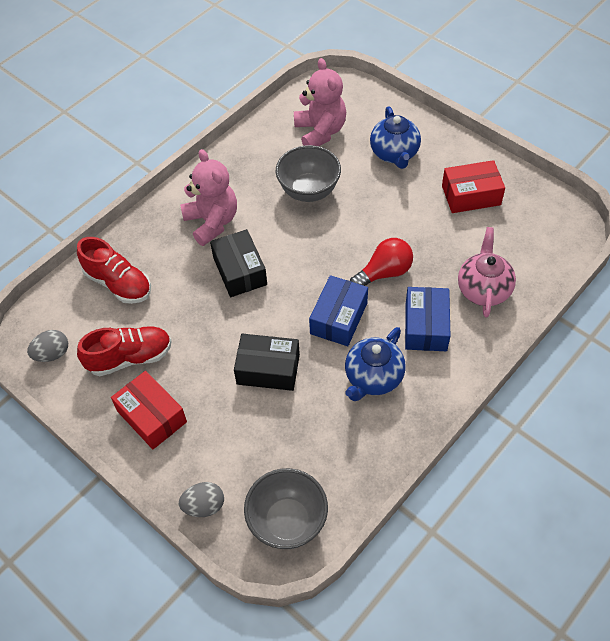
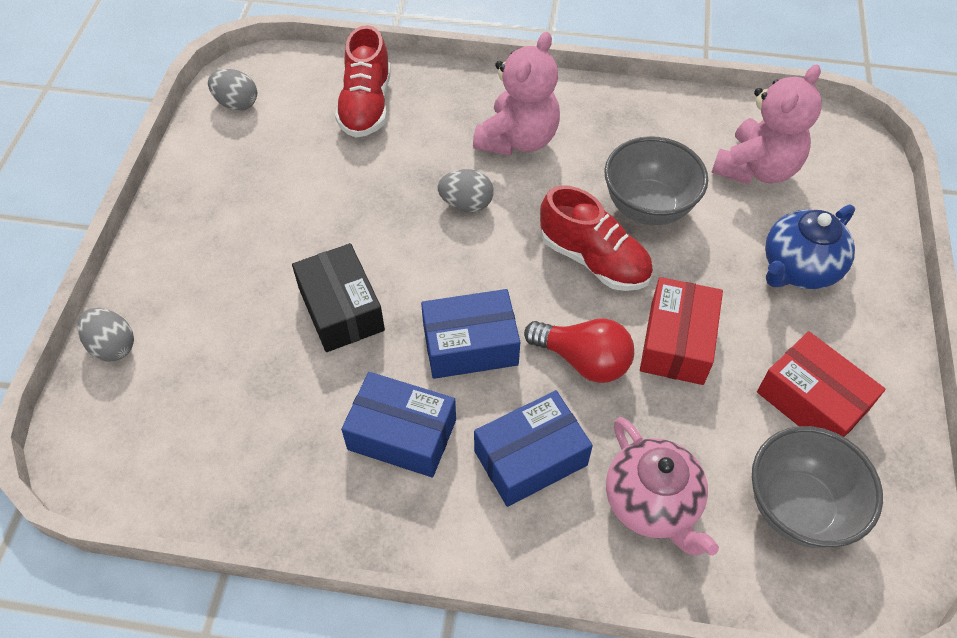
camera: 55 degrees right, 0 degrees up
(130, 358) = (273, 170): red shoe -> red shoe (594, 259)
(152, 416) = (207, 231): red box -> red box (677, 342)
(240, 271) = (466, 204): black box -> grey egg
(287, 522) = (132, 446): grey bowl -> grey bowl (797, 507)
(373, 378) = (402, 434): blue teapot -> blue box
(483, 289) = (652, 503): pink teapot -> pink teapot turned 90 degrees clockwise

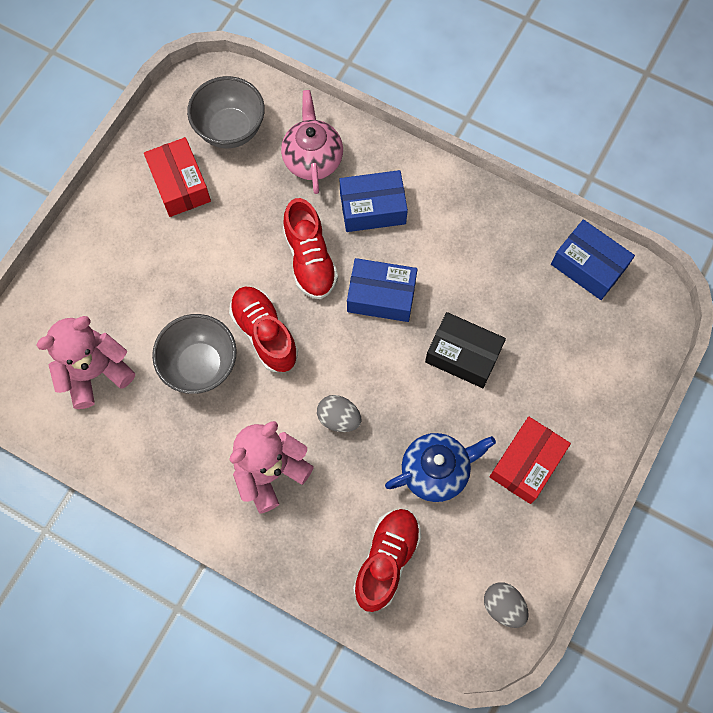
camera: 160 degrees left, 15 degrees up
(113, 346) = (632, 380): grey egg -> none
(341, 309) = (463, 355): black box -> black box turned 60 degrees counterclockwise
(402, 434) = (447, 249): blue box -> blue box (588, 266)
(583, 360) = (310, 259): red light bulb -> red shoe
(677, 342) = (241, 251): red box -> red box (526, 463)
(798, 269) = (124, 276): blue teapot -> blue teapot (436, 471)

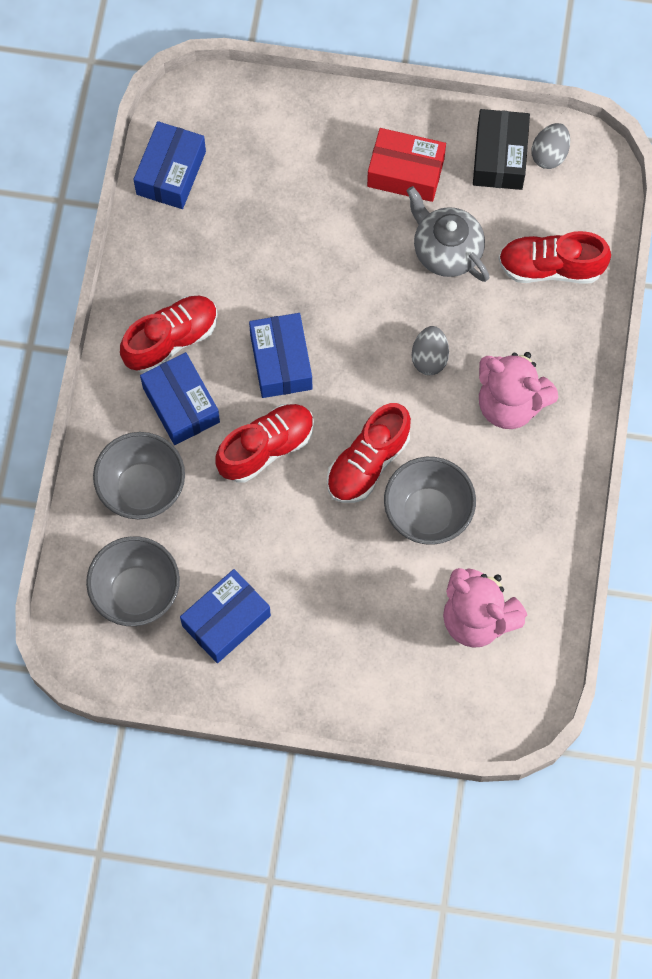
camera: 110 degrees left, 0 degrees up
(180, 184) = (226, 621): red box -> blue box
(312, 159) = (142, 489): pink teapot -> grey bowl
(433, 218) = (171, 339): none -> red shoe
(436, 471) = (446, 251): blue teapot -> grey teapot
(463, 355) = (316, 262): black box -> black box (499, 157)

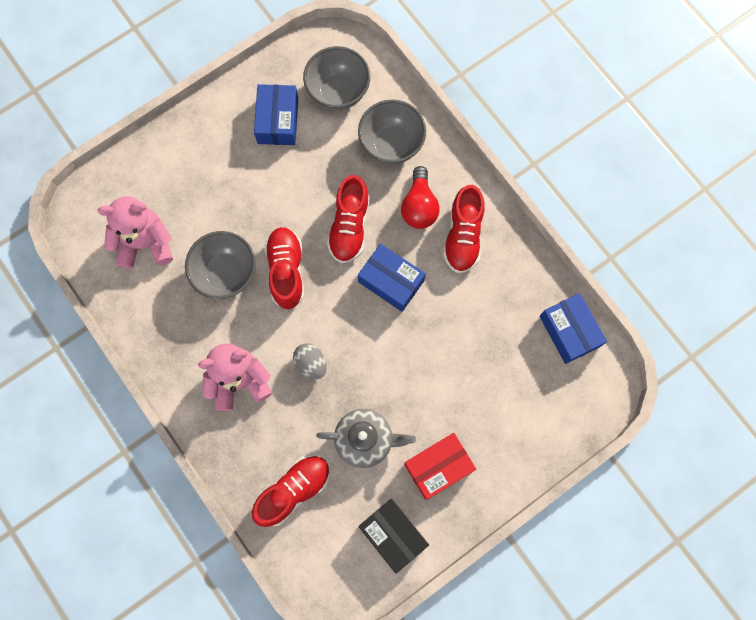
camera: 135 degrees right, 5 degrees up
(181, 405) = (419, 206): blue box -> red light bulb
(549, 154) = (365, 568): grey egg -> none

